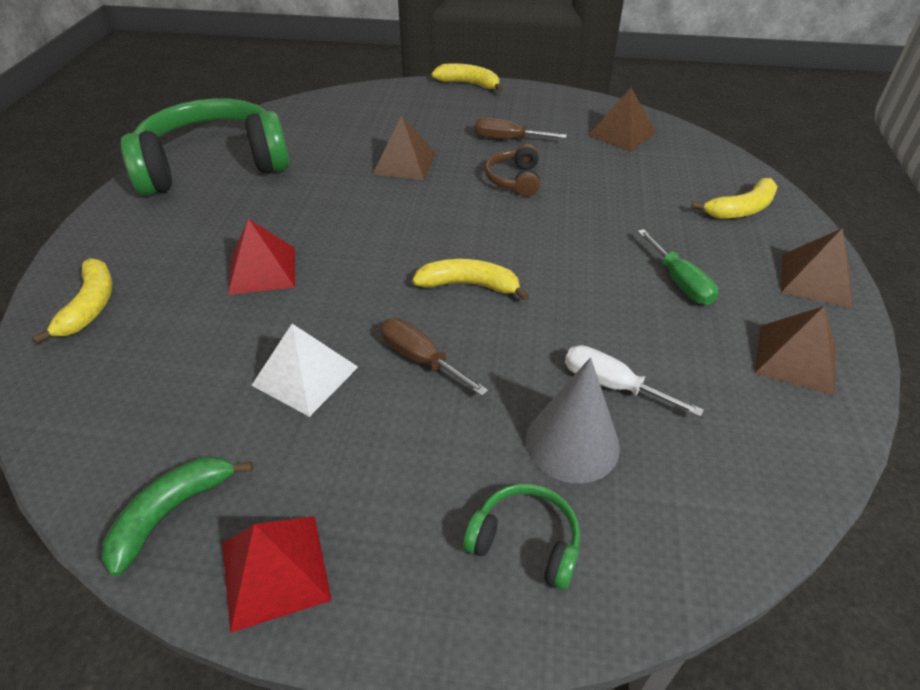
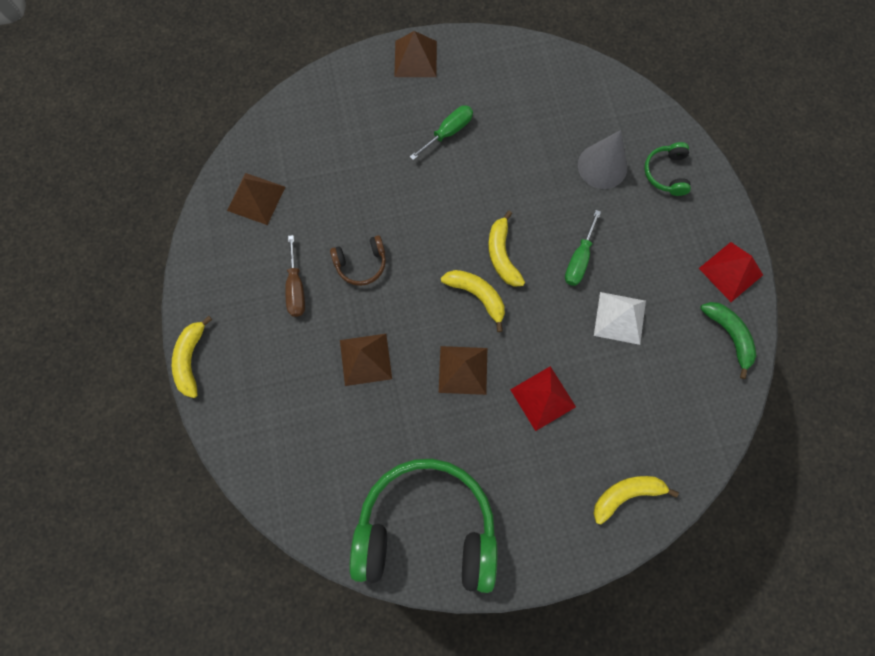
camera: 110 degrees left, 30 degrees up
(172, 512) = (729, 335): green banana -> green banana turned 135 degrees counterclockwise
(213, 165) = (426, 527): green headphones -> green headphones turned 135 degrees clockwise
(420, 359) = (579, 259): brown screwdriver -> green screwdriver
(612, 385) = (554, 155): white screwdriver -> none
(741, 209) = (347, 103): yellow banana -> yellow banana (477, 295)
(795, 358) = (494, 69): brown pyramid -> brown pyramid (463, 370)

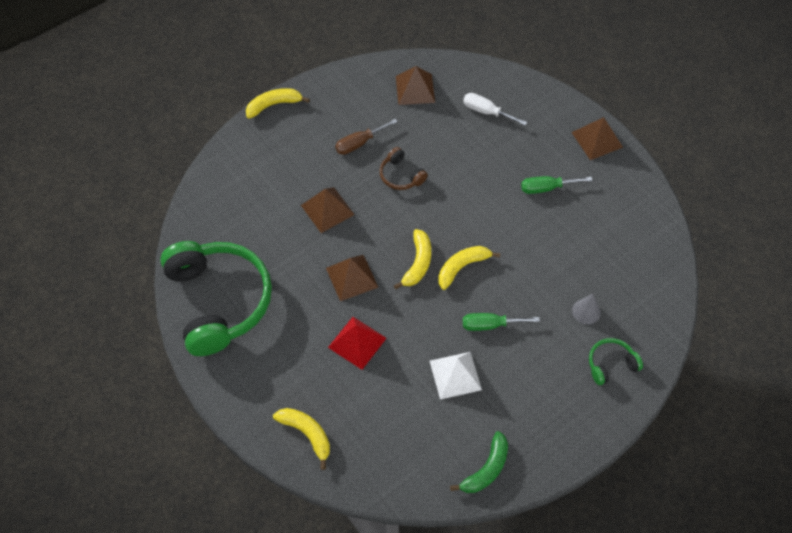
camera: 65 degrees right, 15 degrees down
(325, 142) = (486, 112): none -> white screwdriver
(448, 132) = (546, 188): green screwdriver -> green screwdriver turned 150 degrees clockwise
(602, 166) = (586, 311): grey cone -> grey cone, size x0.60
(730, 271) = (547, 450): red pyramid -> none

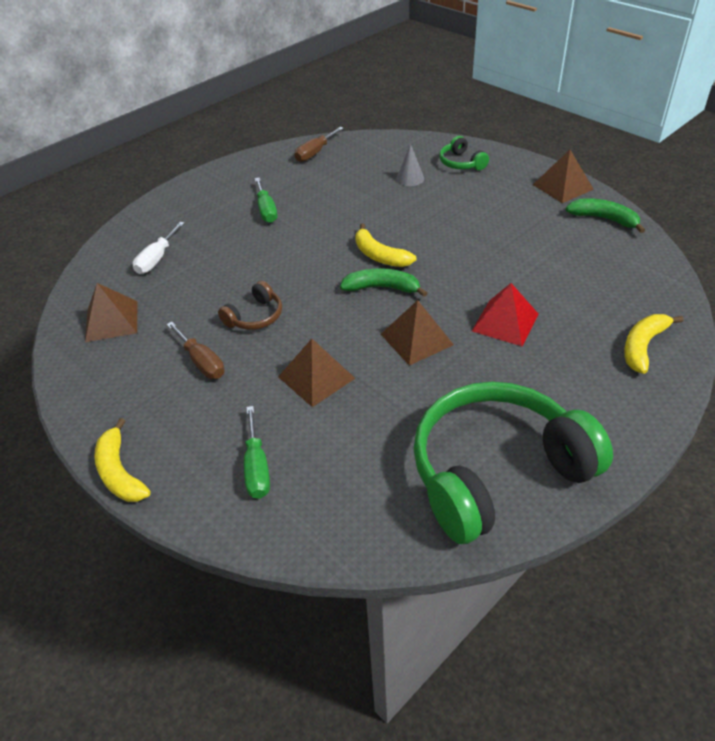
camera: 95 degrees left, 15 degrees down
(418, 263) = (382, 288): yellow banana -> green banana
(455, 375) = (513, 247): white pyramid -> none
(490, 325) = (445, 231): green screwdriver -> green screwdriver (257, 467)
(597, 139) = (202, 185): brown pyramid -> brown pyramid (563, 187)
(647, 233) = (315, 153): none -> brown screwdriver

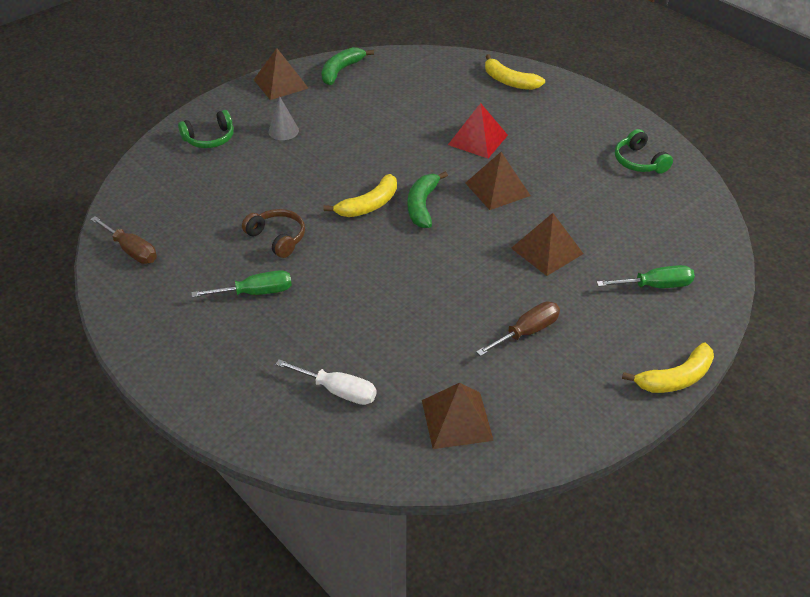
camera: 90 degrees left, 0 degrees up
(255, 316) = (458, 295): brown headphones -> brown headphones (277, 238)
(410, 178) = (227, 176): grey cone -> grey cone (283, 131)
(496, 471) = (639, 162): green headphones -> green headphones, size x0.42

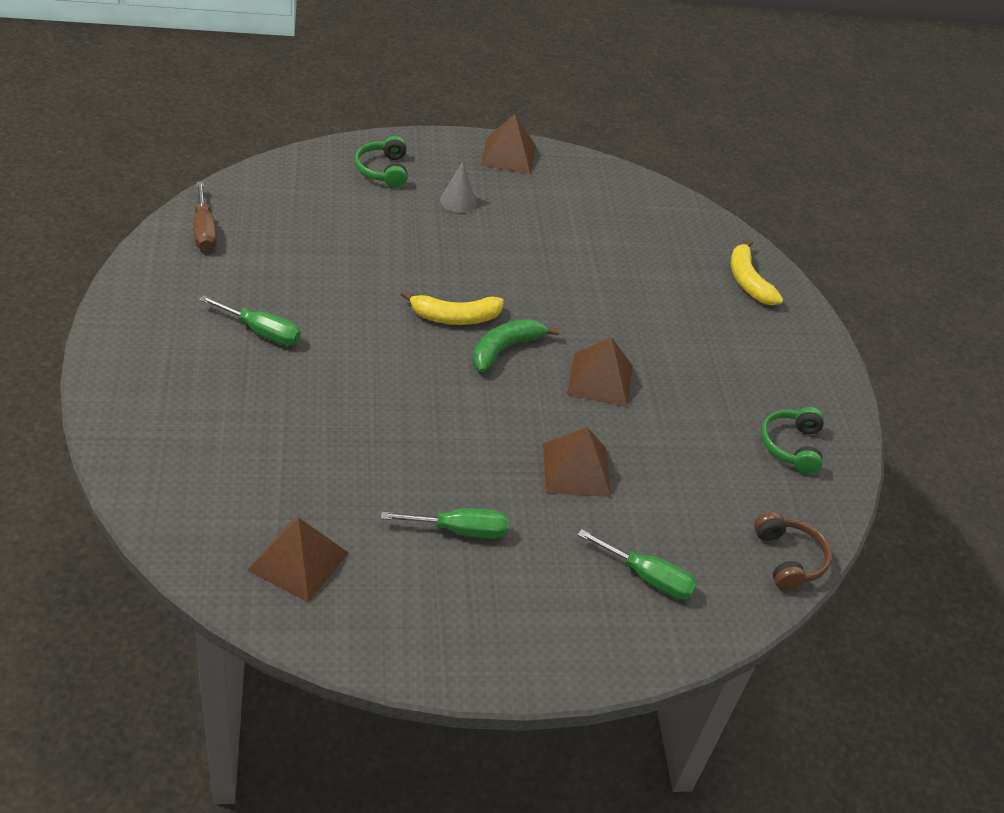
camera: 30 degrees right, 0 degrees up
(210, 139) = (383, 170): green headphones -> green headphones turned 75 degrees clockwise
(277, 238) = (336, 296): brown headphones -> brown headphones (788, 559)
(338, 391) = (228, 463): white screwdriver -> none
(341, 71) = (582, 174): green banana -> none
(478, 139) = (640, 320): red pyramid -> none
(527, 332) = (460, 530): brown screwdriver -> green screwdriver
(675, 378) = (553, 677): yellow banana -> none

